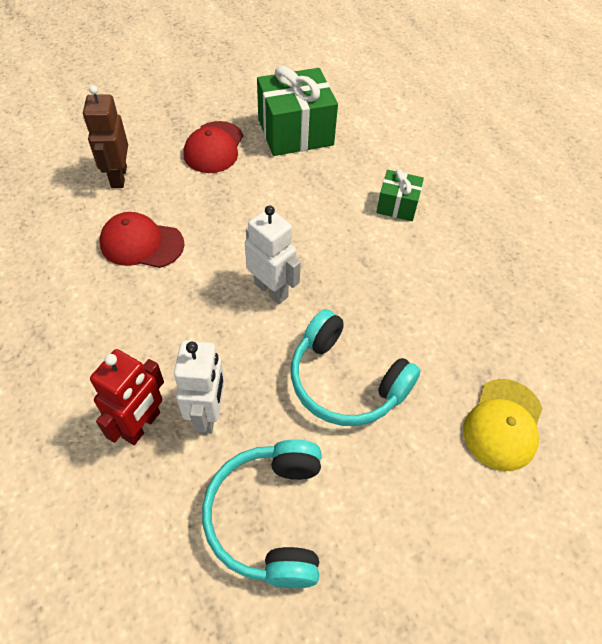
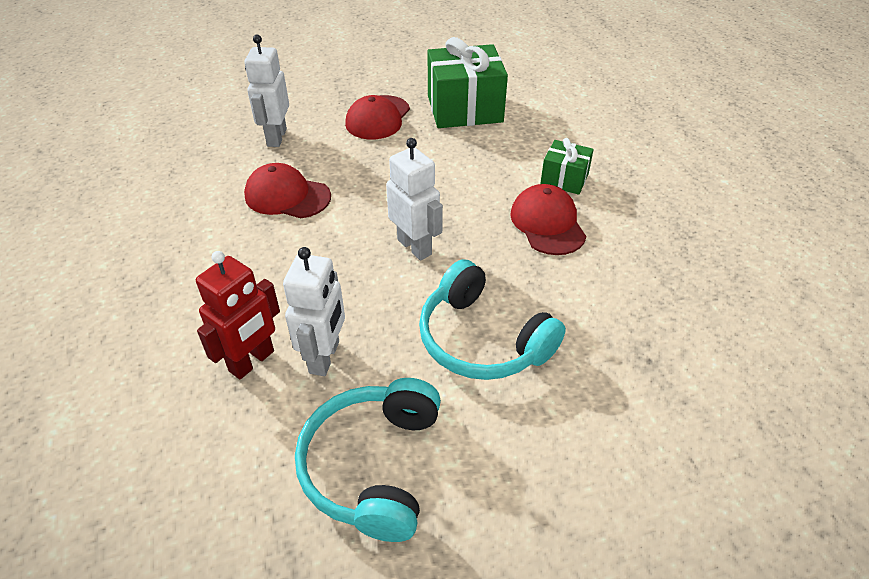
camera: 10 degrees right, 10 degrees down
(118, 177) = (276, 137): brown robot -> white robot
(388, 255) = (547, 223): none -> red cap
(503, 424) = (660, 399): yellow cap -> none

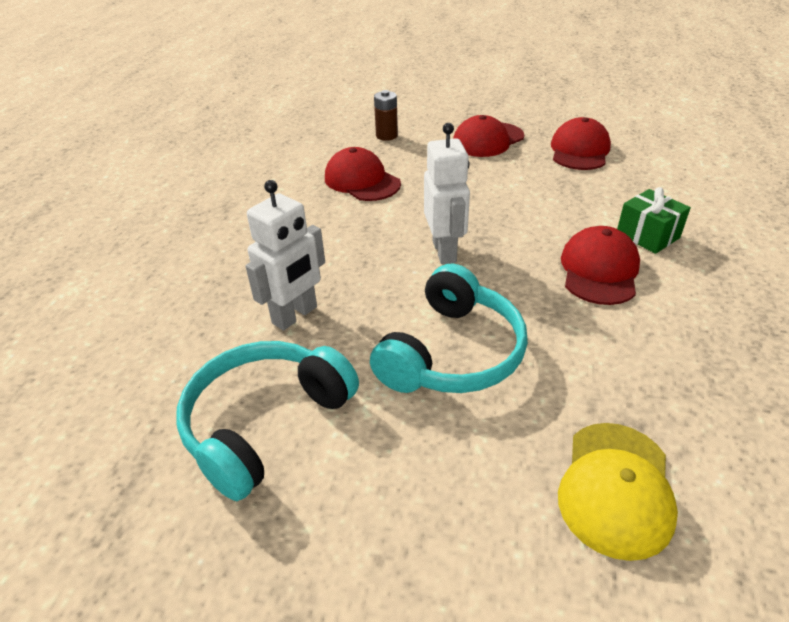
camera: 30 degrees right, 5 degrees down
(252, 361) = (235, 297): red robot -> none
(276, 137) = (386, 136): white robot -> brown battery
(464, 109) = (579, 150): green gift -> red cap
(482, 339) = (452, 353): turquoise headphones -> turquoise headphones turned 135 degrees counterclockwise
(658, 398) = (615, 488): none -> yellow cap

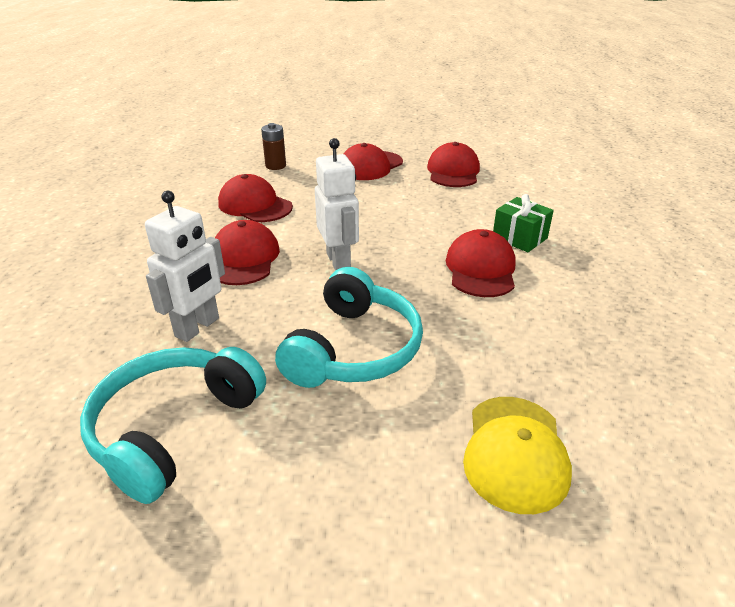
camera: 10 degrees left, 5 degrees down
(346, 241) = (244, 258): none -> red cap

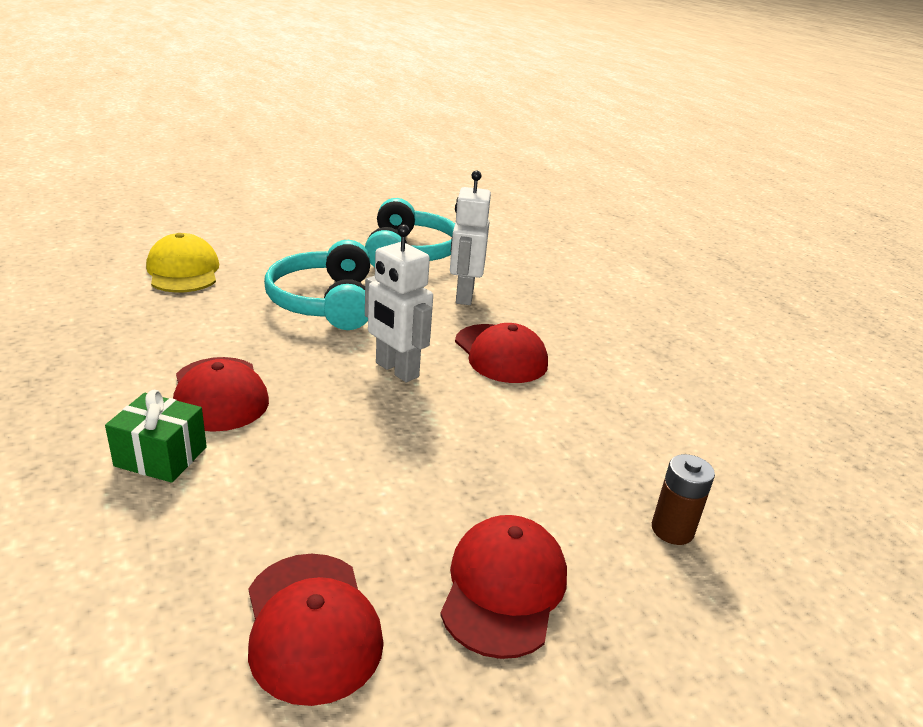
camera: 150 degrees right, 5 degrees down
(255, 205) = (584, 427): red cap -> none

